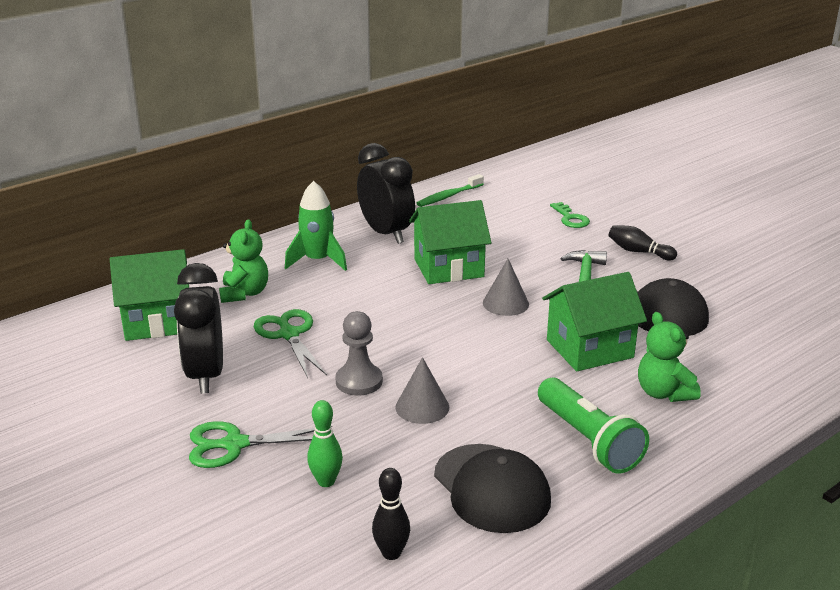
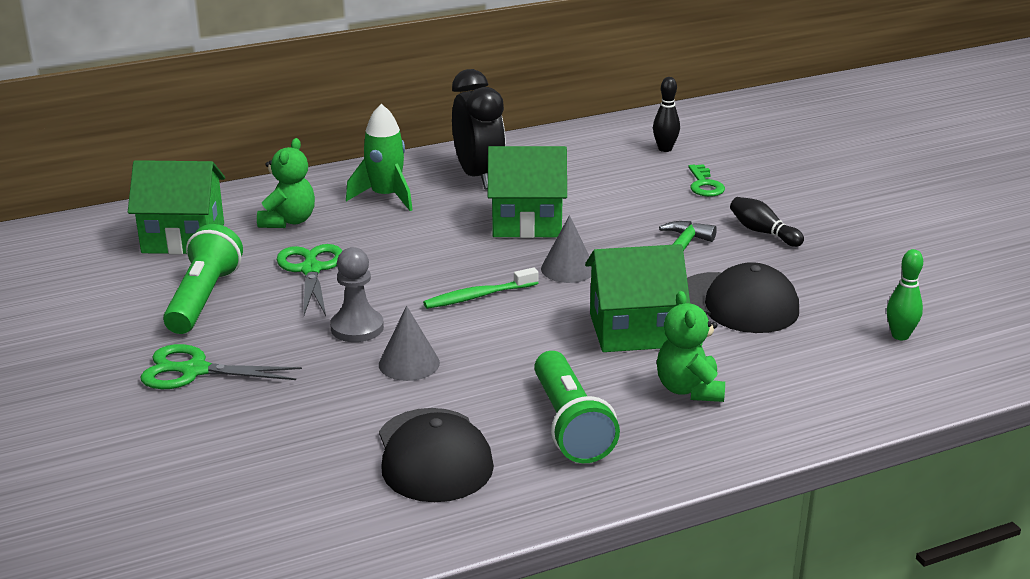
camera: 15 degrees right, 0 degrees up
(206, 375) = (203, 298): black clock -> green flashlight
(326, 481) = (266, 421): green bowling pin -> green bowling pin (900, 336)
(391, 553) = (292, 499): black bowling pin -> black bowling pin (665, 149)
(448, 196) = (575, 143): green toothbrush -> green toothbrush (478, 296)

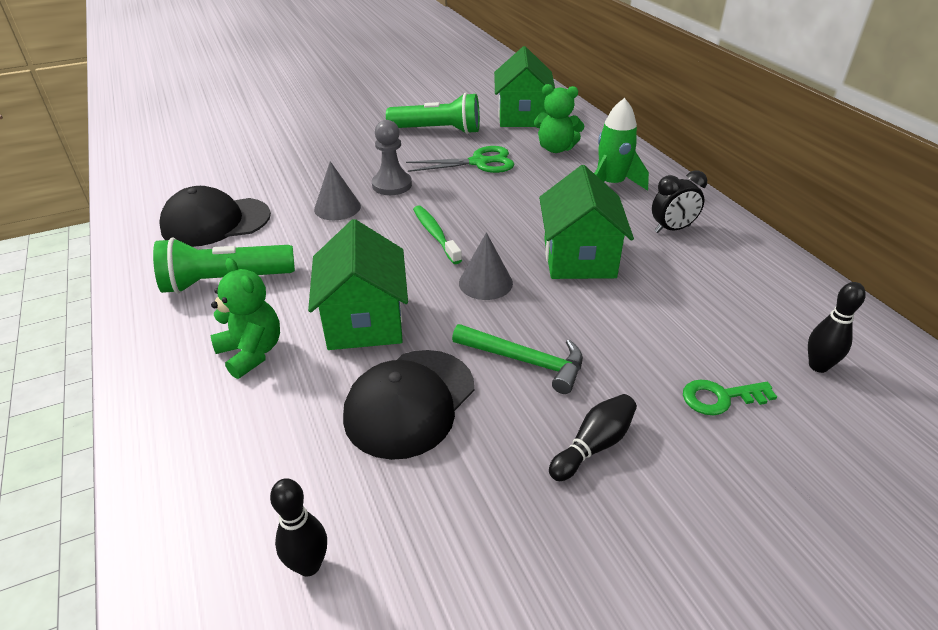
camera: 90 degrees right, 10 degrees up
(195, 371) = (348, 137): green scissors -> none
(478, 176) = (672, 229): black clock -> black clock, size x0.58
(689, 389) = (252, 352): green teddy bear -> green teddy bear turned 60 degrees clockwise
(900, 336) = (309, 565): green bowling pin -> black bowling pin

